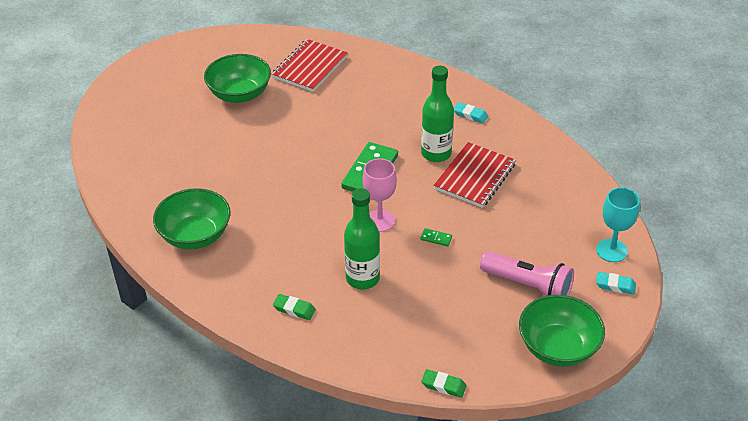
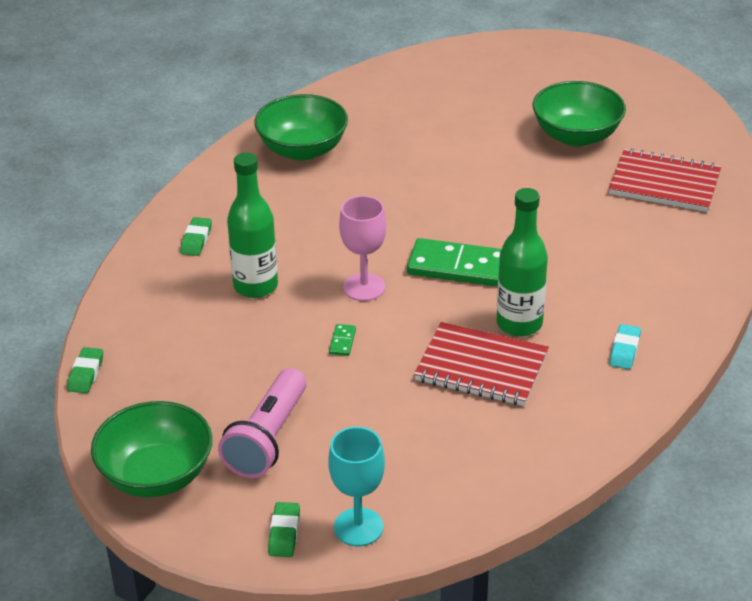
camera: 80 degrees right, 5 degrees down
(615, 285) = (284, 533): turquoise eraser -> green eraser

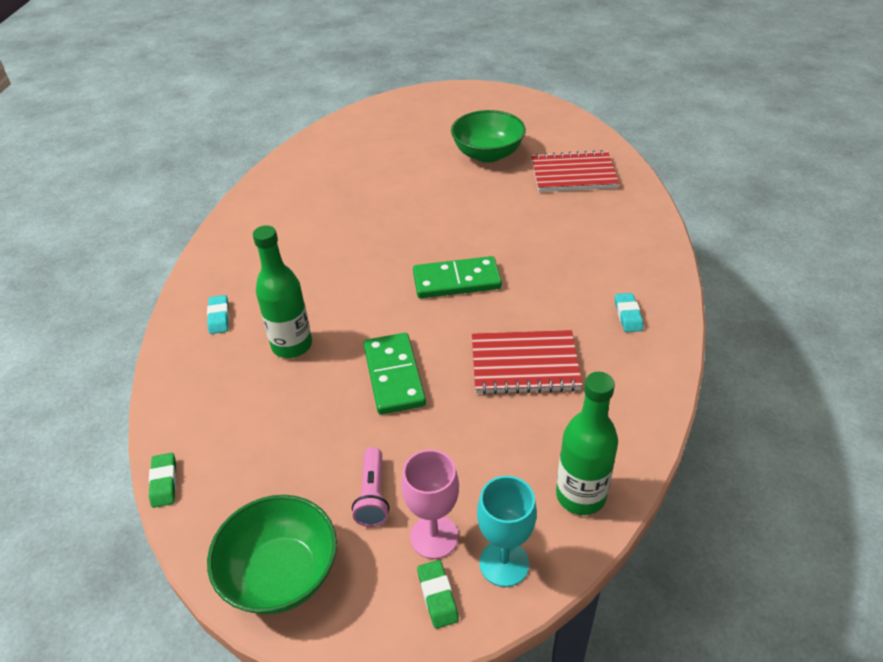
camera: 20 degrees left, 5 degrees up
(196, 240) = (219, 317): green eraser -> turquoise eraser
(267, 439) = (373, 495): pink flashlight -> pink flashlight, size x0.62
(302, 150) = (278, 215): green bowl -> none
(342, 341) = (394, 376): green domino -> green domino, size x2.46
(364, 287) = (388, 320): pink goblet -> pink goblet (434, 536)
(519, 324) = (533, 316): green bottle -> green bottle (580, 495)

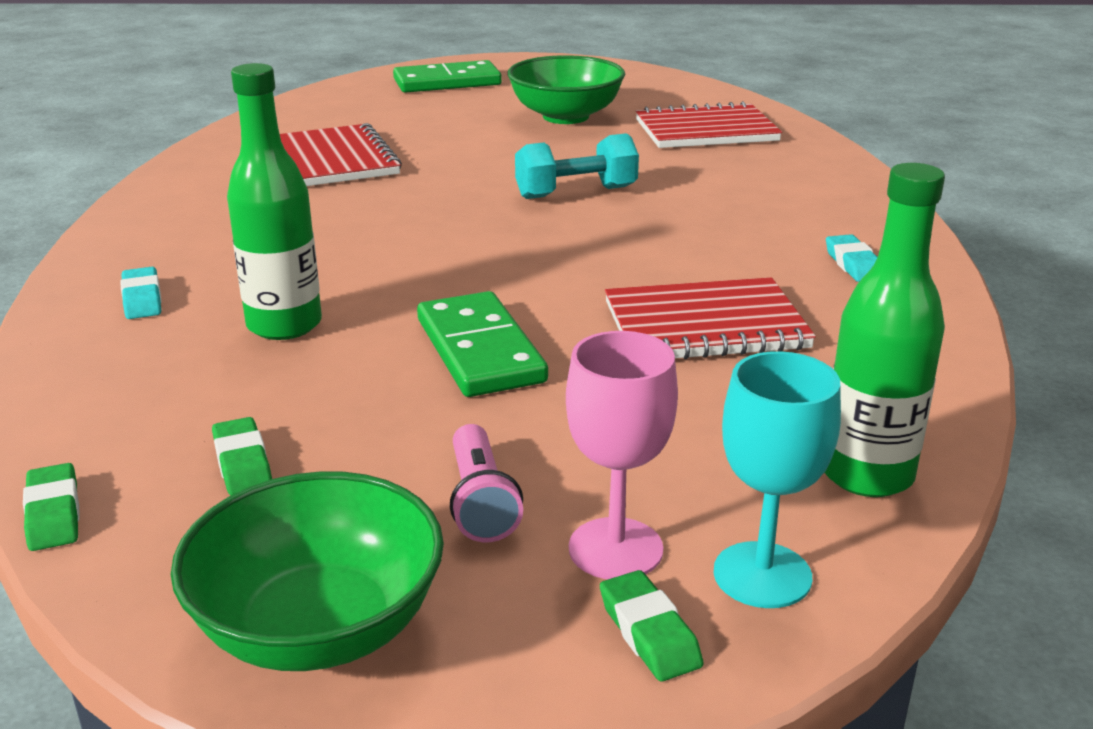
camera: 10 degrees left, 15 degrees down
(258, 455) = (242, 463): none -> green eraser
(341, 193) = (337, 159): none -> red notebook
(456, 281) = (557, 241): green domino -> green domino (447, 82)
(477, 234) = (576, 192): none -> turquoise dumbbell

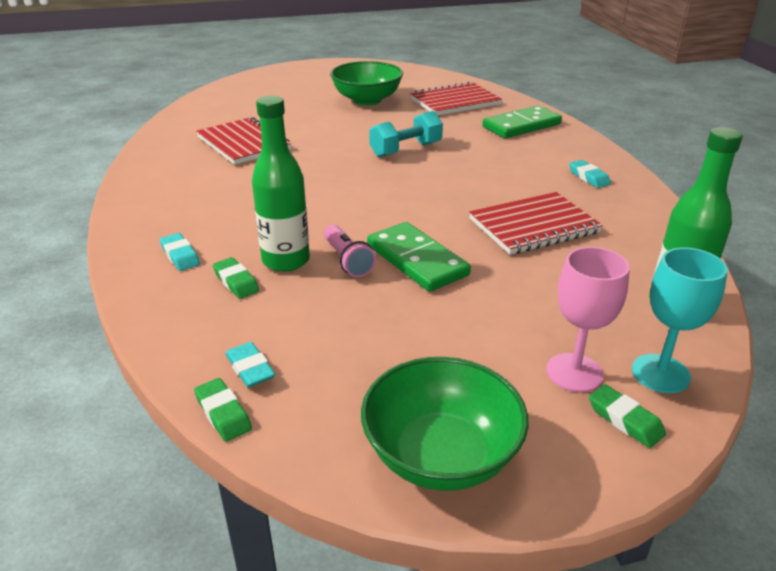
camera: 15 degrees left, 5 degrees up
(131, 462) = (250, 369): none -> turquoise eraser
(242, 463) = (322, 357): green eraser -> green eraser (236, 282)
(447, 82) = (279, 83): green domino -> green domino (521, 126)
(480, 502) = (481, 357): pink flashlight -> pink flashlight (347, 261)

